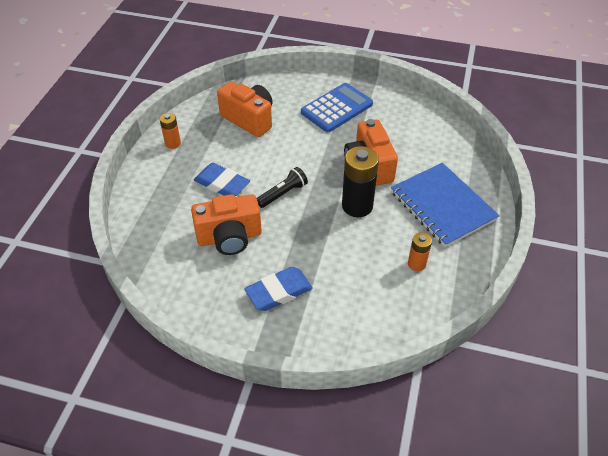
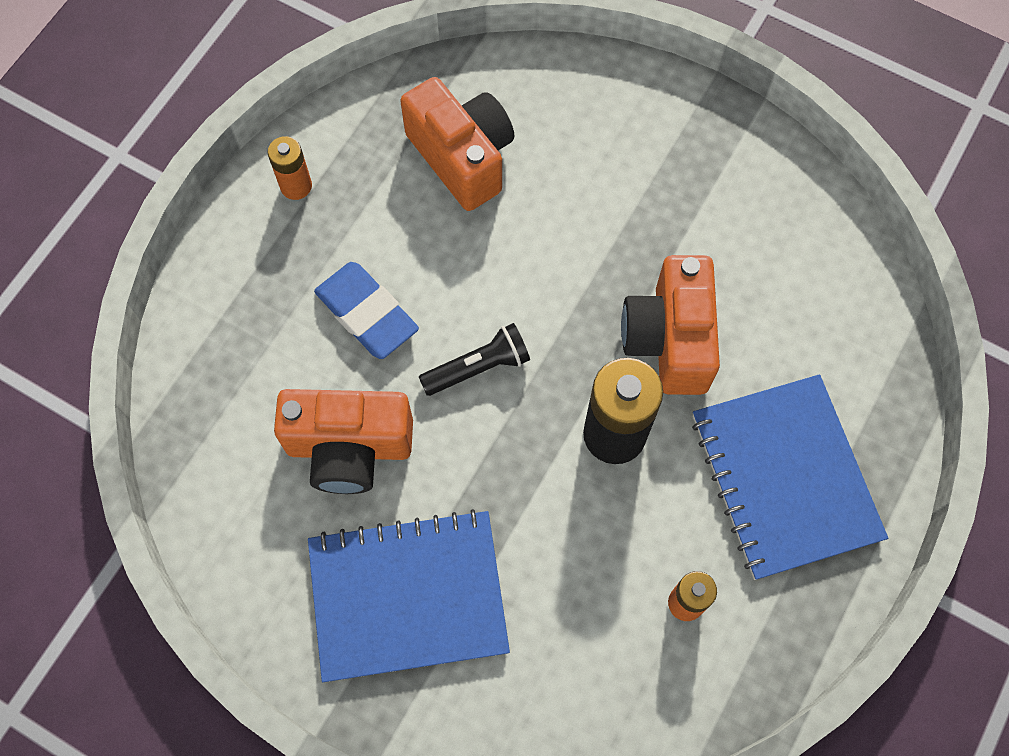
camera: 15 degrees right, 20 degrees up
(279, 292) = (408, 597): blue eraser -> blue notebook
(336, 108) = (650, 169): blue calculator -> none

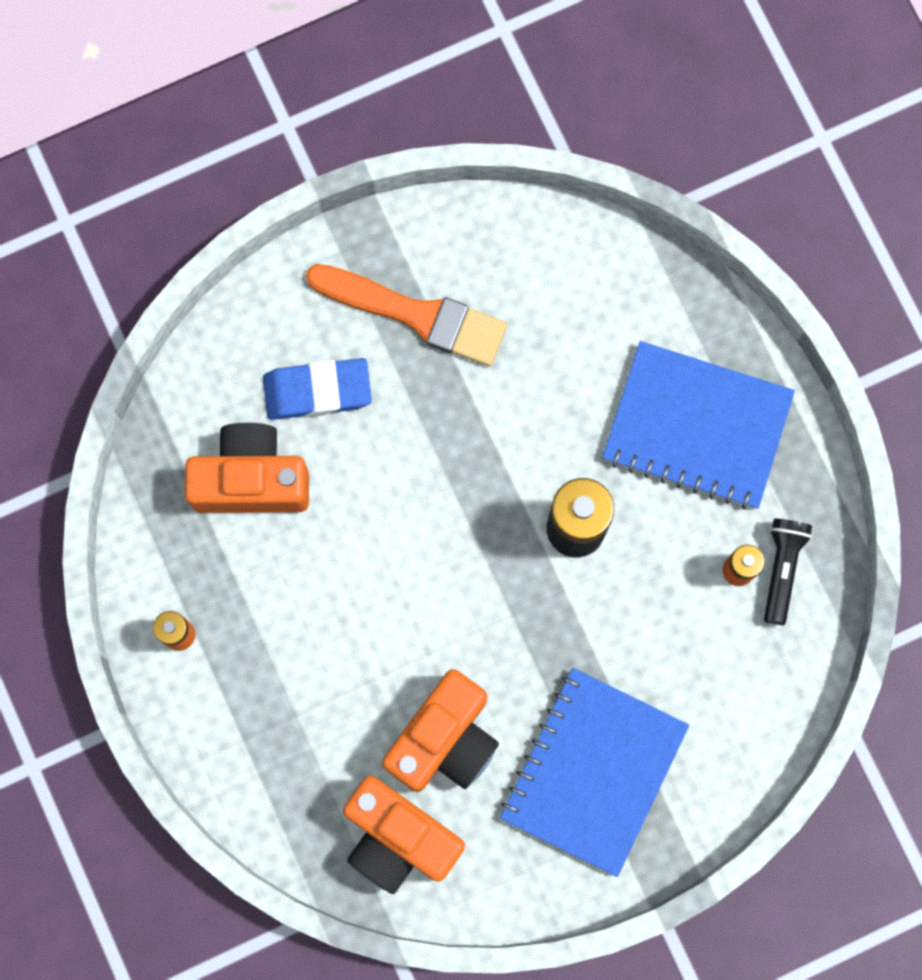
camera: 55 degrees left, 10 degrees up
(367, 313) = (339, 651): blue eraser -> blue eraser (317, 391)
(478, 367) = (448, 594): black flashlight -> black flashlight (781, 569)
(669, 339) = (529, 430): orange camera -> orange camera (399, 838)
(694, 189) = (416, 314): none -> orange brush

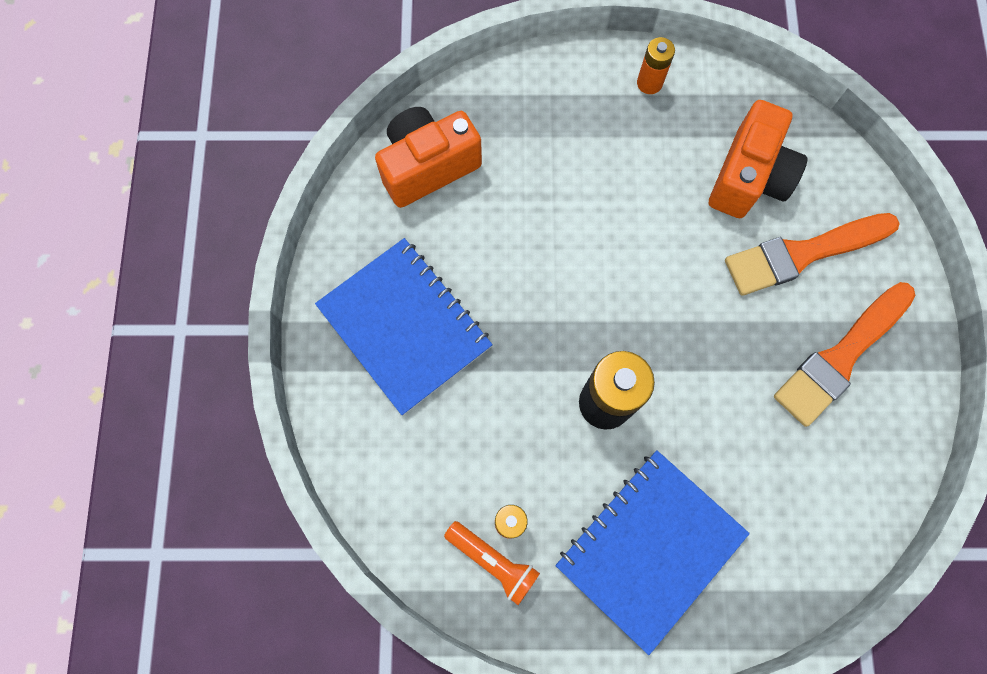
camera: 115 degrees right, 5 degrees down
(317, 391) = (802, 254): blue eraser -> orange brush
(444, 739) = (484, 229): orange camera -> none
(781, 569) = (493, 561): black flashlight -> orange flashlight

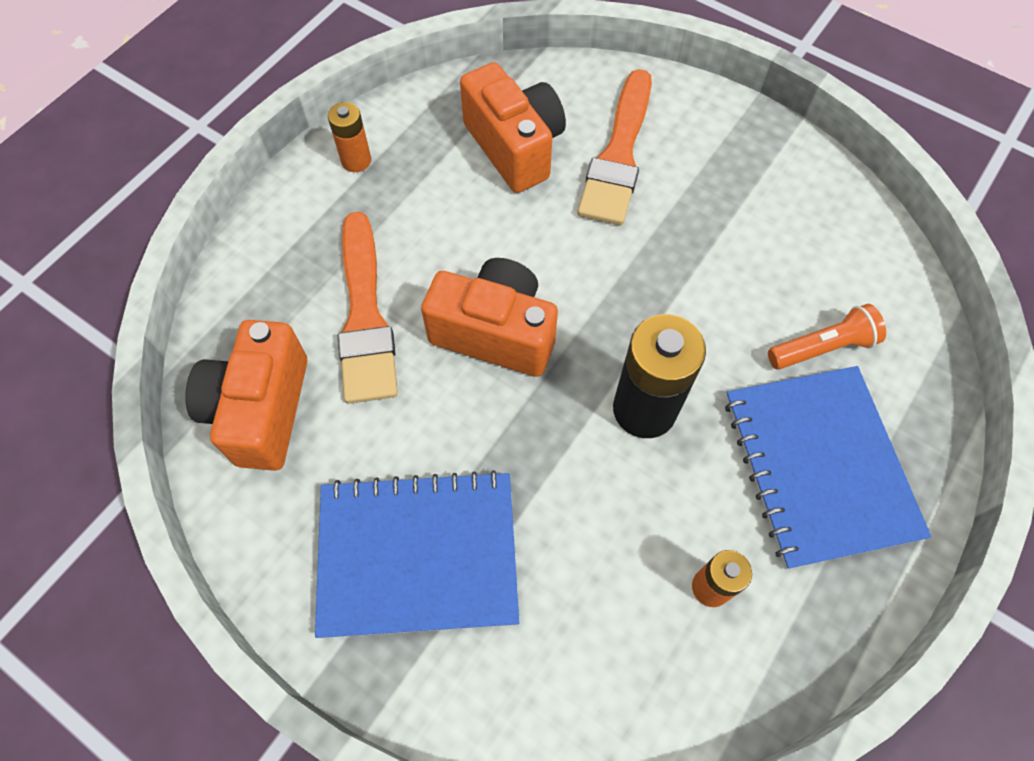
camera: 55 degrees left, 10 degrees down
(493, 561) = (743, 633): orange flashlight -> orange flashlight (822, 347)
(588, 268) = (495, 333): none -> orange camera
(840, 357) = (734, 190): orange brush -> orange brush (365, 316)

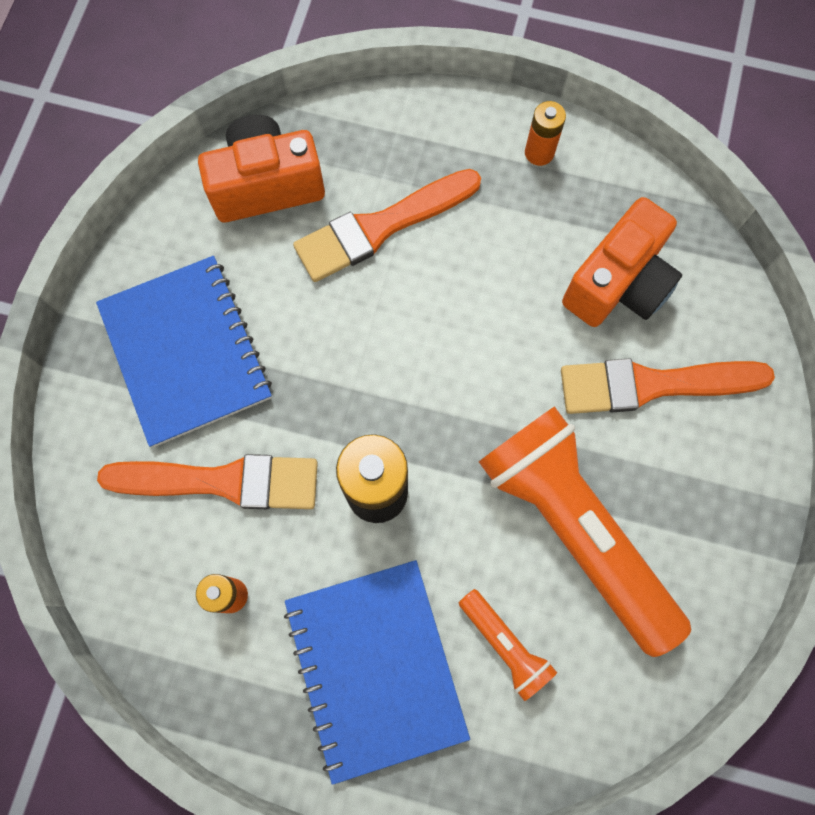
camera: 70 degrees right, 10 degrees up
(495, 333) = (405, 339): orange camera -> none
(582, 558) = (223, 481): none -> orange brush
(730, 257) = (574, 528): none -> orange flashlight
(819, 466) = (376, 667): blue notebook -> blue notebook turned 75 degrees counterclockwise

